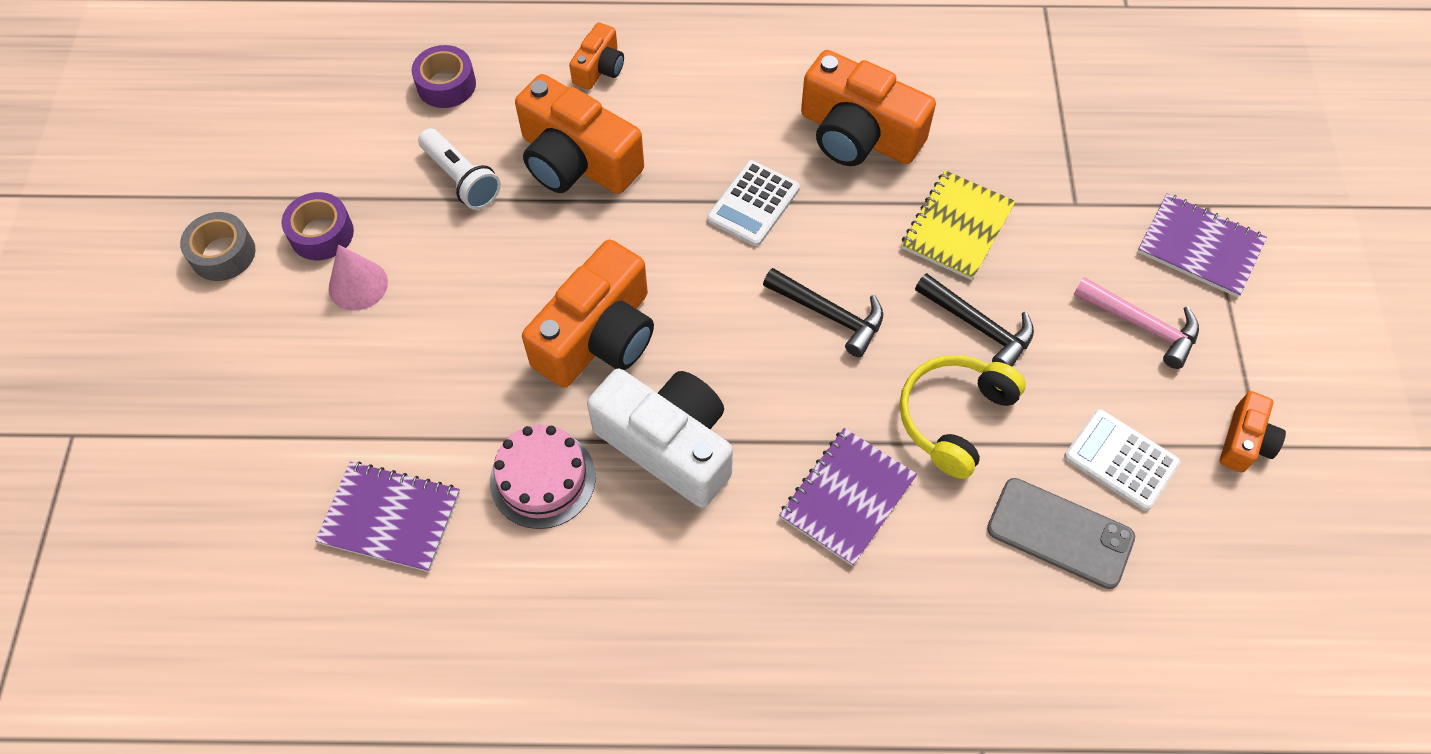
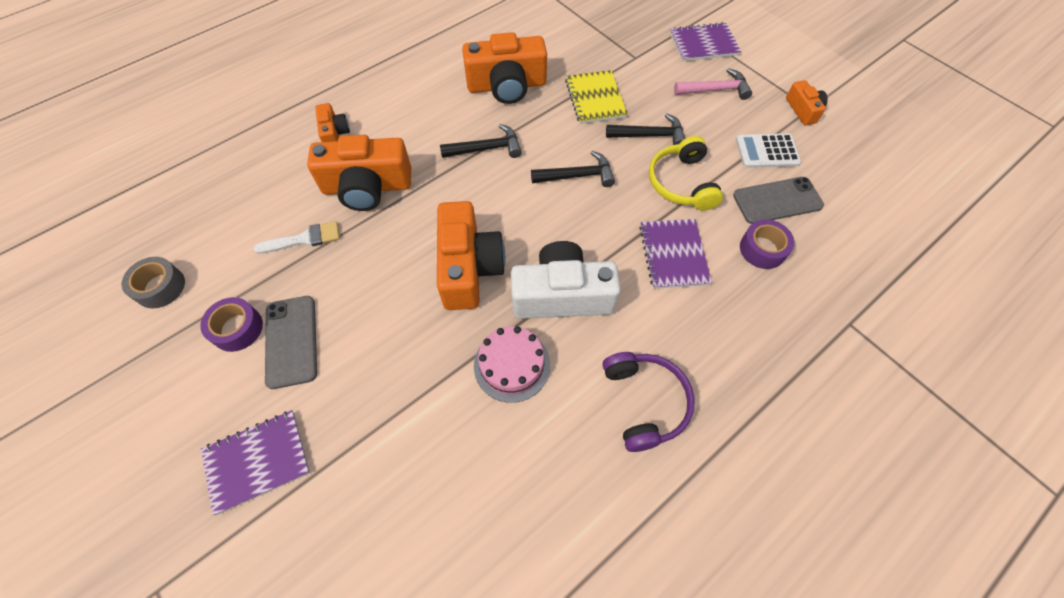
camera: 40 degrees left, 0 degrees up
(223, 254) = (174, 388): grey tape -> grey tape (160, 287)
(358, 285) = (291, 341): pink cone -> grey phone
(390, 517) = (442, 459): purple notebook -> purple notebook (257, 461)
(446, 85) = (245, 195): purple tape -> purple tape (762, 249)
(461, 179) = (304, 239): white flashlight -> white brush
(641, 631) = (645, 402): none -> purple headphones
(753, 204) = (486, 149): white calculator -> black hammer

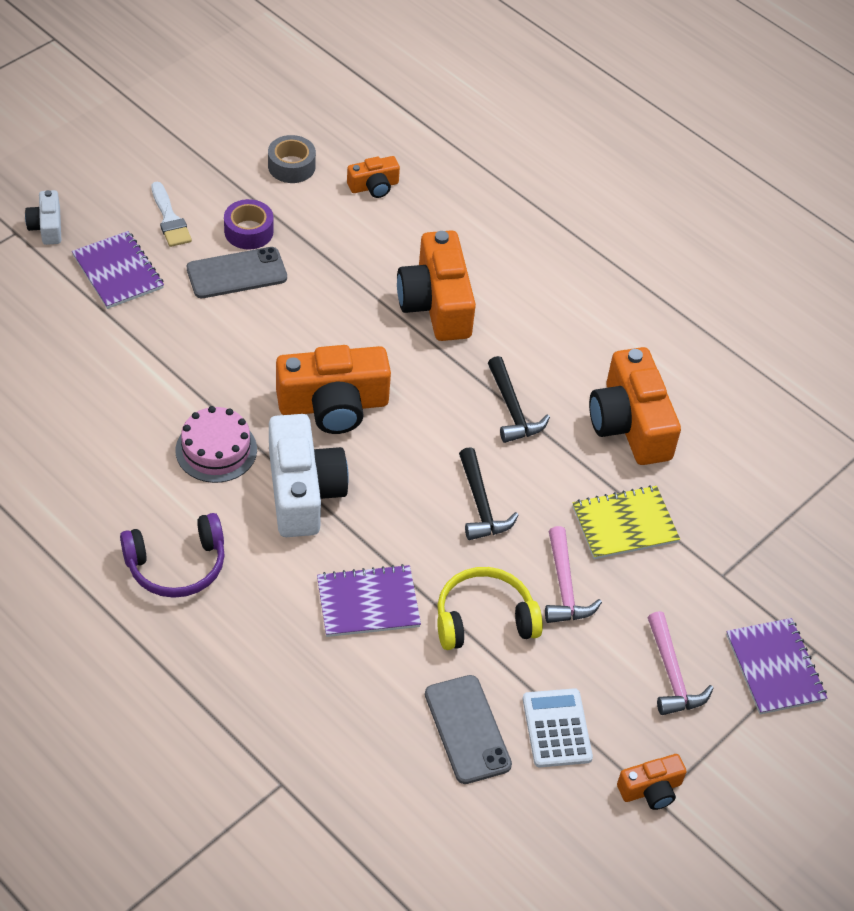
camera: 80 degrees right, 10 degrees down
(159, 549) = (47, 227): none -> white camera
(304, 239) = (358, 262): white brush -> white brush (170, 219)
(334, 133) = (514, 263): orange camera -> orange camera (374, 186)
(650, 135) = (564, 587): black hammer -> pink hammer
(762, 249) = (385, 701): purple tape -> none

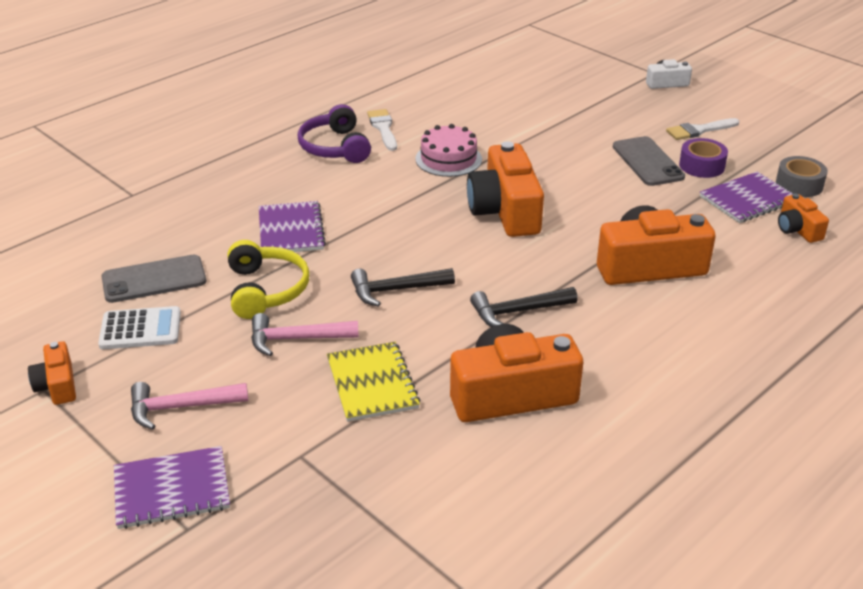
camera: 95 degrees right, 15 degrees down
(118, 272) = (629, 112): purple notebook -> purple notebook (748, 199)
(130, 514) = (383, 128): none -> white brush
(303, 491) = (408, 198): white camera -> none

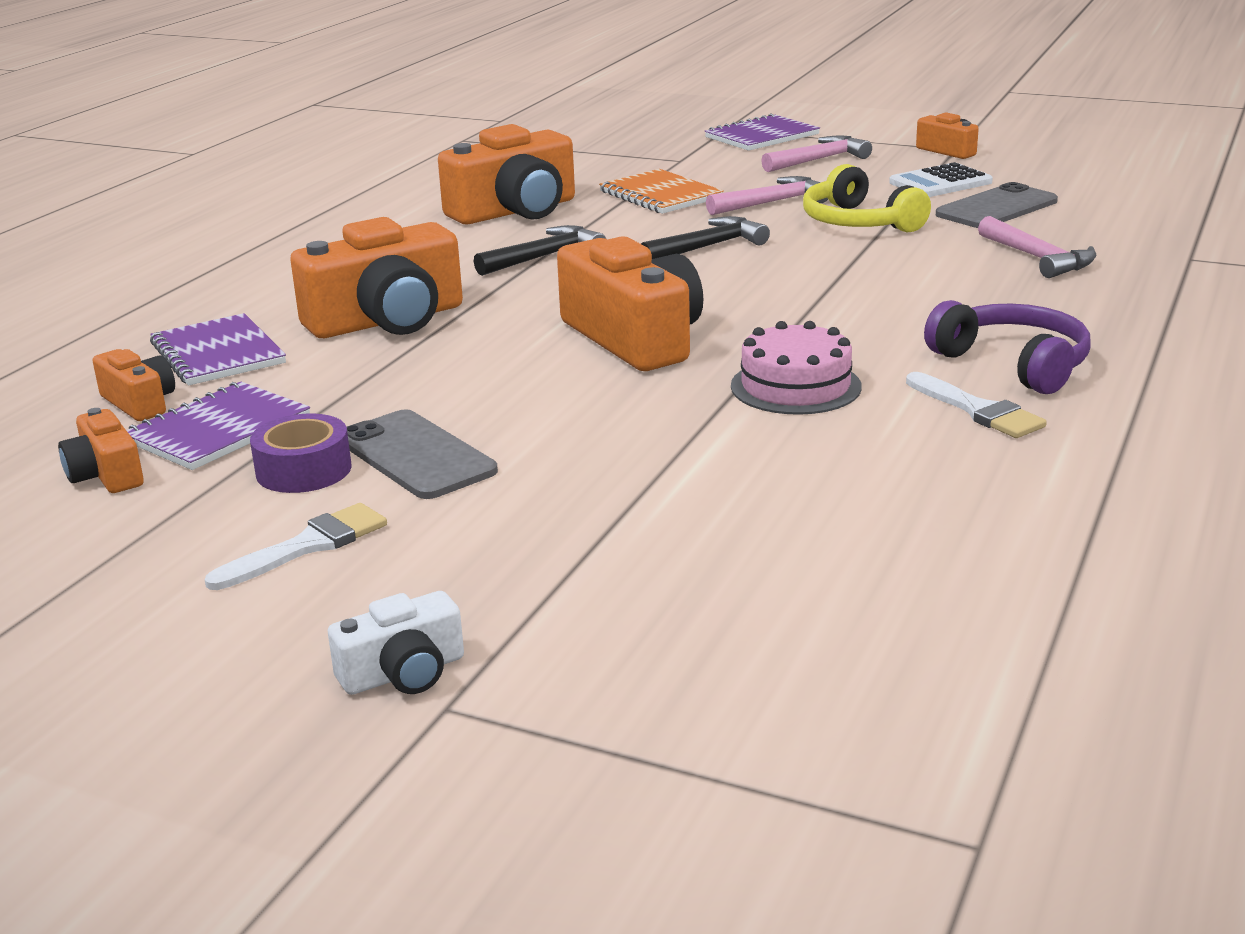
camera: 160 degrees right, 10 degrees down
(211, 218) = (1037, 258): none -> pink hammer
(291, 230) = (913, 267): purple notebook -> purple notebook (217, 353)
(372, 383) = (660, 195): yellow notebook -> orange notebook
(799, 184) = (106, 474): grey tape -> orange camera

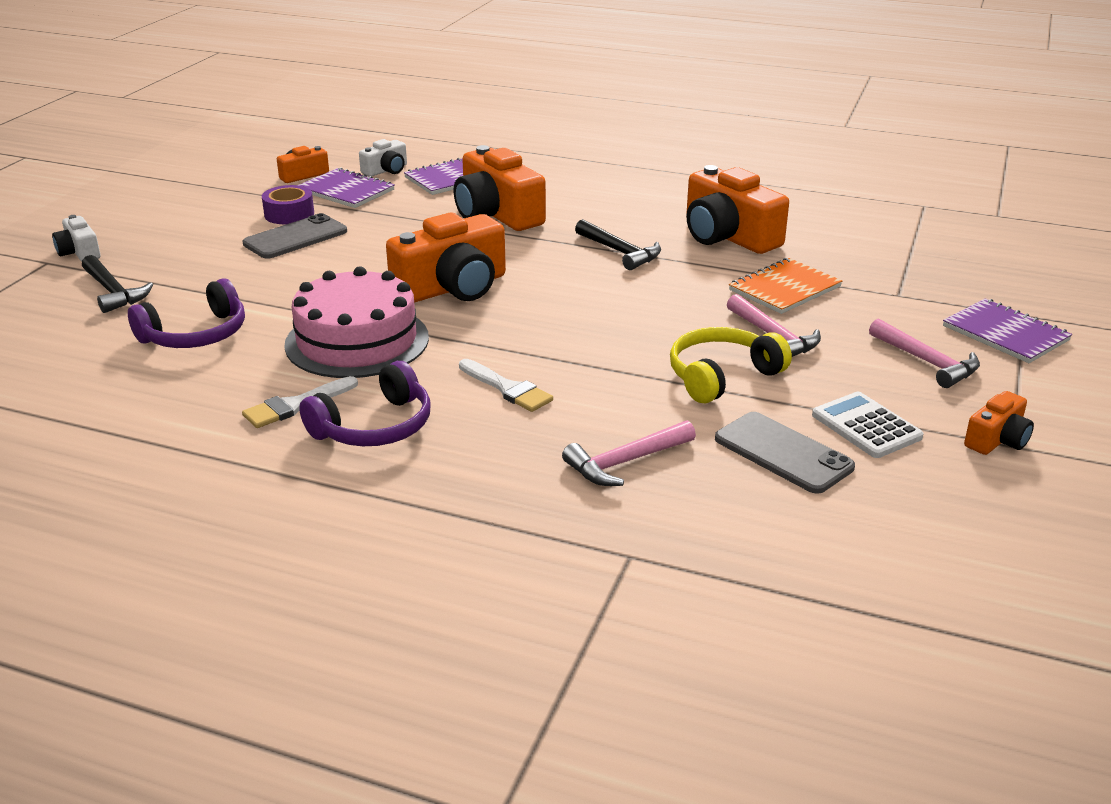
camera: 85 degrees right, 5 degrees up
(139, 403) = (386, 170): orange camera -> white camera
(308, 546) = (206, 223): white brush -> white brush (507, 388)
(708, 247) = (646, 310): black hammer -> black hammer (113, 292)
(783, 499) = (196, 335): none -> purple headphones
(795, 386) = (357, 341): pink cake -> pink cake, size x1.57

